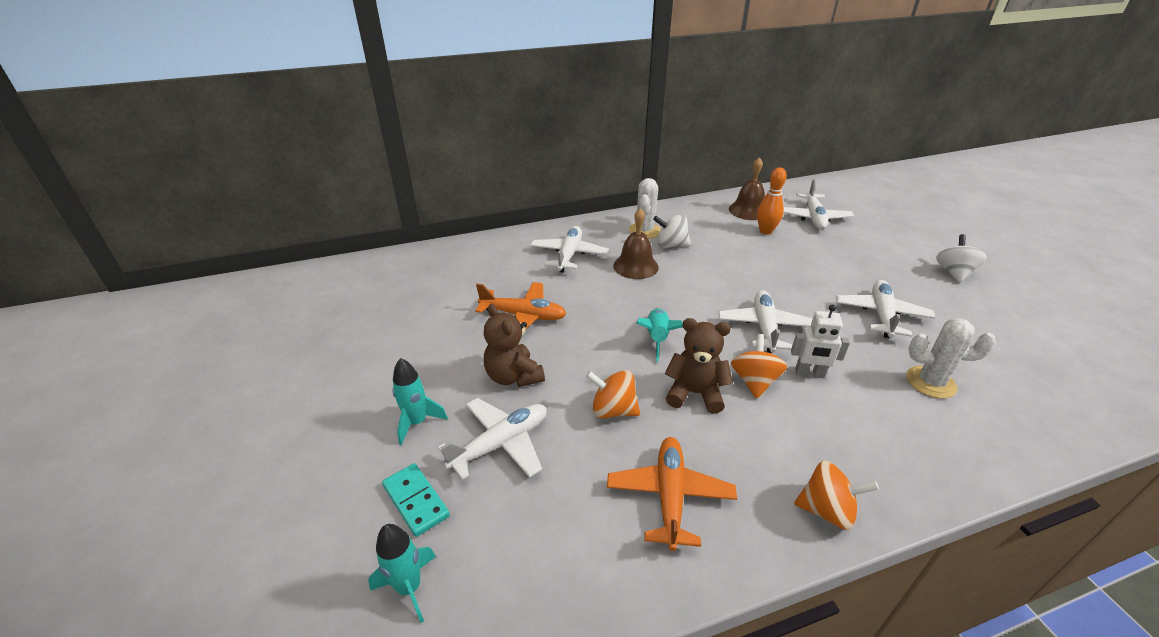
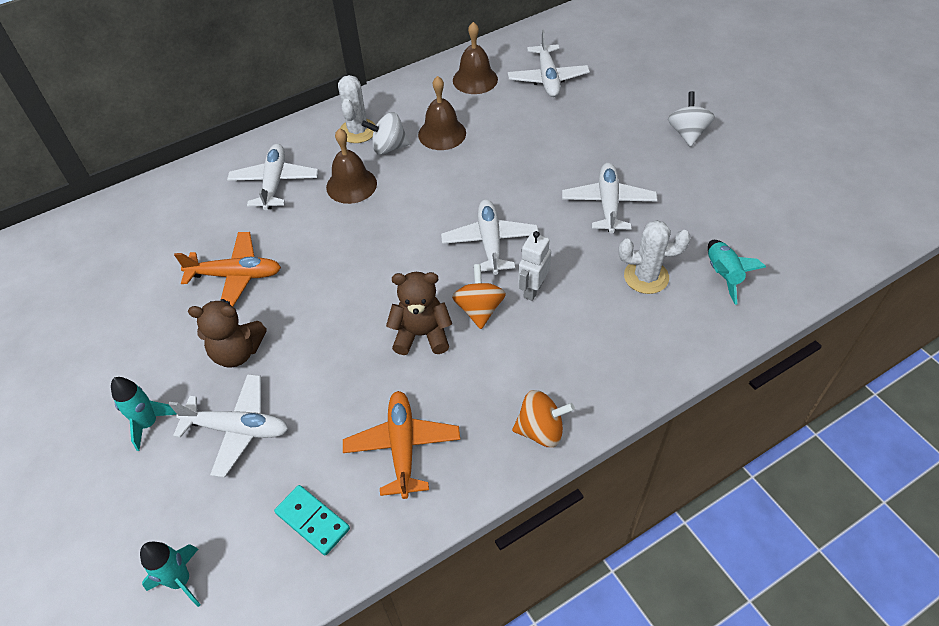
camera: 10 degrees left, 15 degrees up
(416, 501) = (168, 503): turquoise domino -> turquoise domino (313, 521)
(500, 444) = (237, 429): white plane -> white plane turned 60 degrees clockwise
(513, 376) = (237, 352): brown teddy bear -> brown teddy bear turned 45 degrees counterclockwise
(613, 410) = (343, 370): orange spinning top -> none
(657, 338) = (381, 277): turquoise rocket -> turquoise rocket (723, 275)
(718, 242) = (442, 133): none -> brown bell
(765, 231) = (494, 108): orange bowling pin -> none
(809, 373) = (533, 289): white robot -> white robot turned 120 degrees clockwise

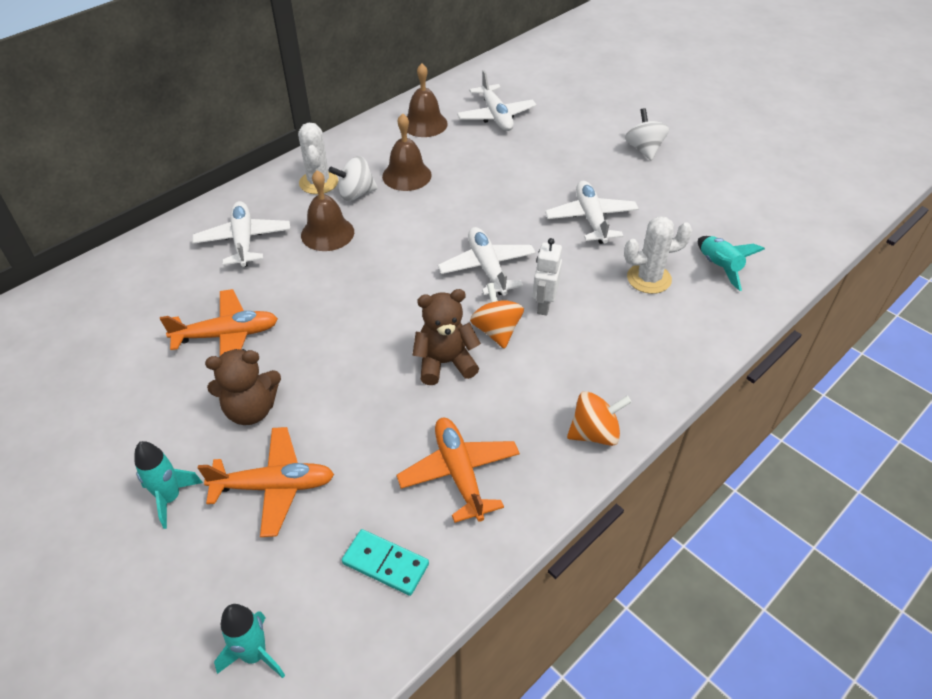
camera: 15 degrees left, 5 degrees down
(237, 429) = (274, 486): white plane -> orange plane

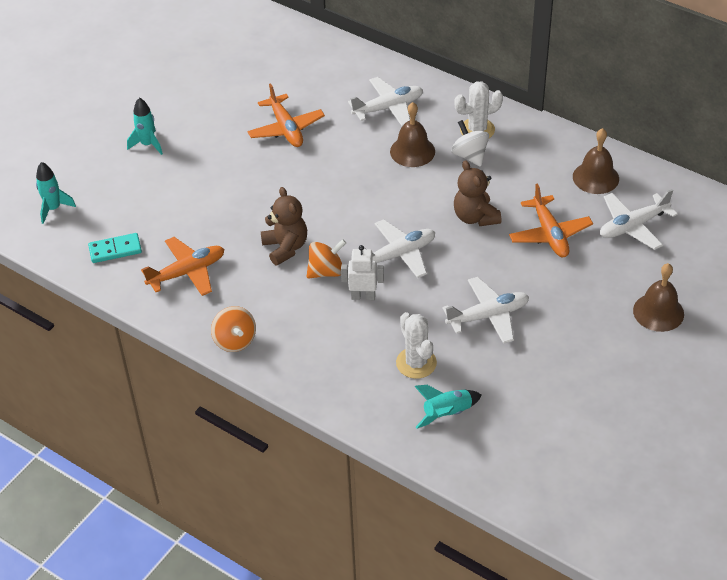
camera: 80 degrees right, 0 degrees up
(251, 410) = (221, 159): brown teddy bear -> brown teddy bear (475, 217)
(274, 486) = (163, 187): orange plane -> orange plane (549, 234)
(385, 563) = (115, 250): turquoise domino -> turquoise domino turned 60 degrees clockwise
(407, 175) = (508, 182): brown bell -> brown bell (658, 312)
(644, 149) = (620, 348): white spinning top -> none

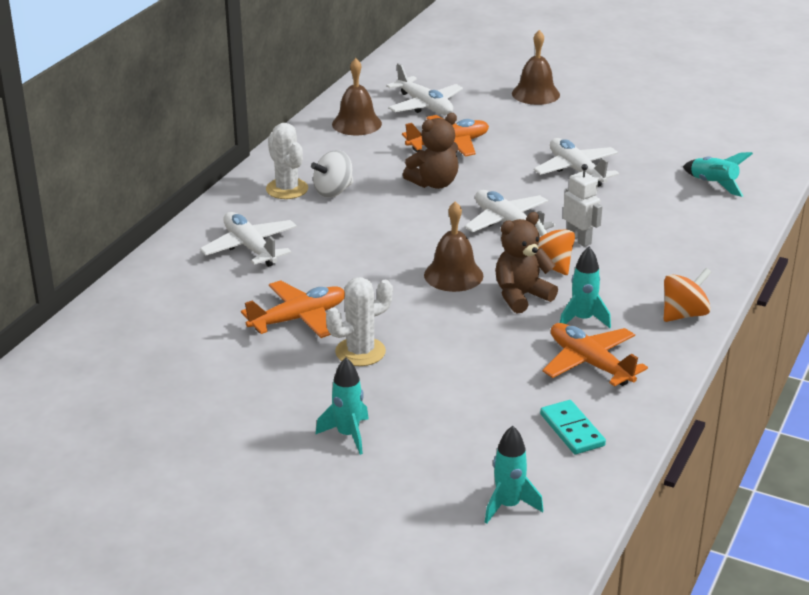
camera: 100 degrees left, 15 degrees down
(244, 278) = (583, 319): none -> turquoise rocket
(363, 296) = (579, 240): white robot -> white robot turned 150 degrees clockwise
(412, 151) = (331, 226): brown bell -> brown bell (453, 275)
(416, 363) = (658, 203): white cactus -> white cactus (360, 352)

